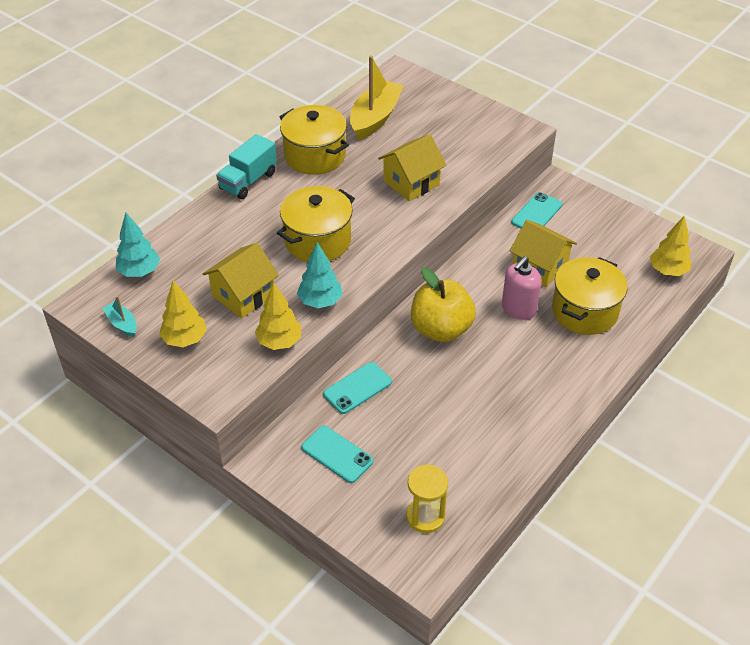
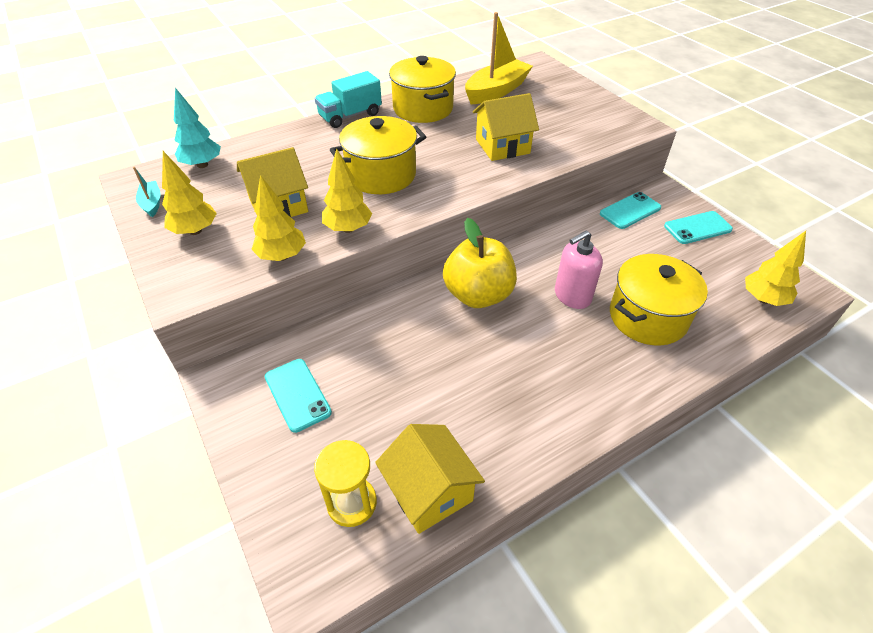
camera: 20 degrees right, 0 degrees up
(320, 301) = (348, 228): turquoise tree -> yellow tree
(357, 388) = (360, 330): turquoise phone -> turquoise phone (697, 228)
(539, 266) = (613, 260): yellow house -> yellow house (429, 491)

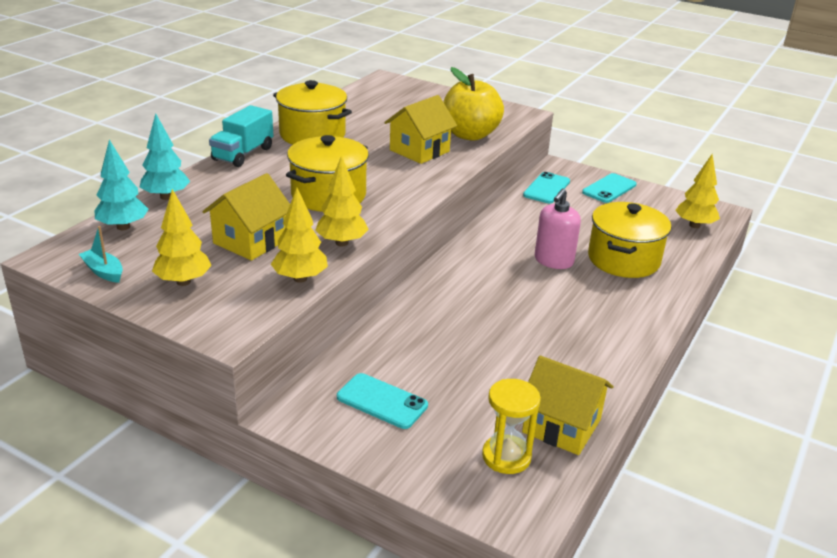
camera: 30 degrees left, 15 degrees down
(257, 144) = (166, 197): none -> turquoise tree
(478, 295) = (475, 281): yellow apple -> yellow apple (470, 135)
(496, 91) = (370, 108): yellow boat -> none

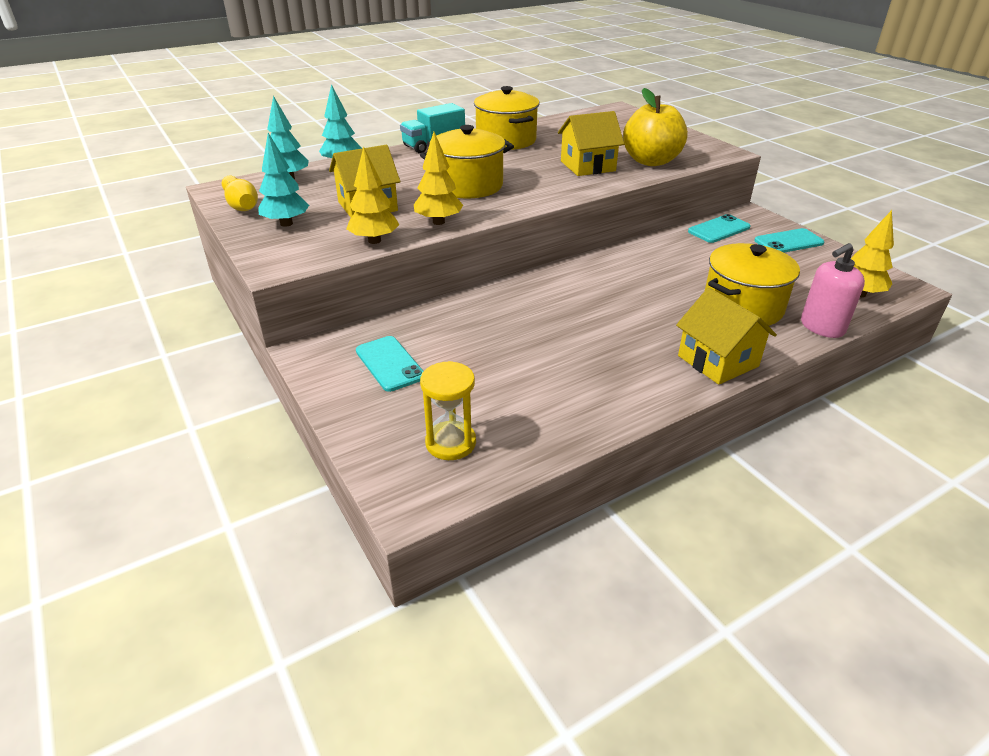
camera: 30 degrees right, 5 degrees up
(104, 271) = (241, 205): turquoise boat -> yellow bowling pin
(183, 282) = (286, 223): yellow tree -> turquoise tree
(553, 261) = (664, 291): pink soap dispenser -> pink soap dispenser (822, 327)
(561, 426) = (529, 434): yellow house -> yellow house (717, 361)

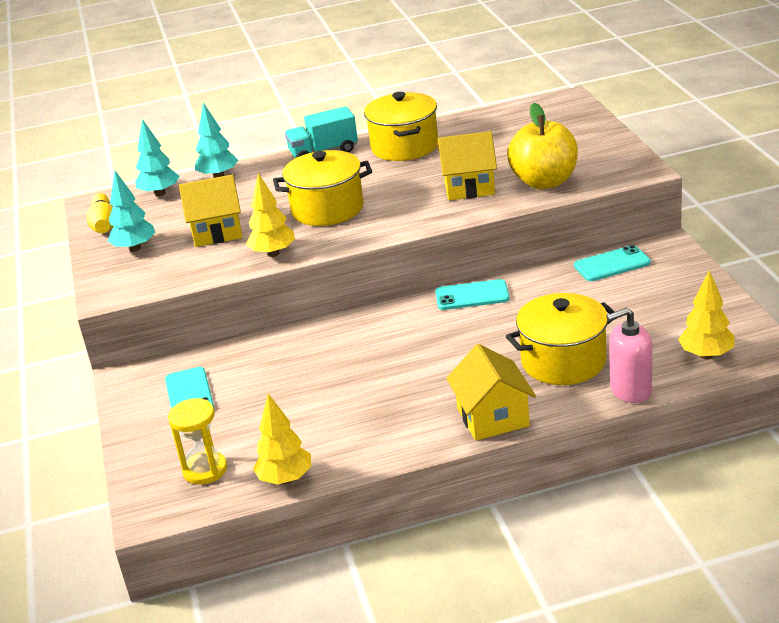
camera: 20 degrees right, 5 degrees down
(374, 240) = (203, 272): yellow tree -> yellow tree (285, 479)
(788, 242) = (680, 285): turquoise phone -> turquoise phone (472, 295)

